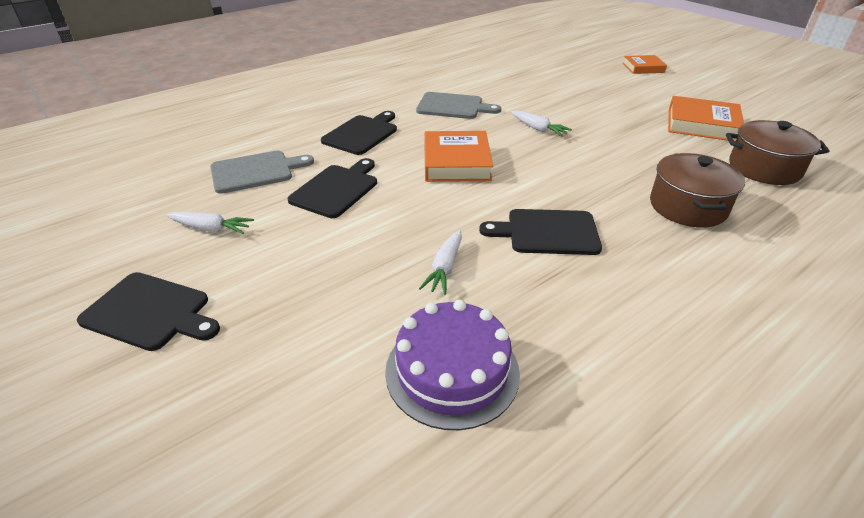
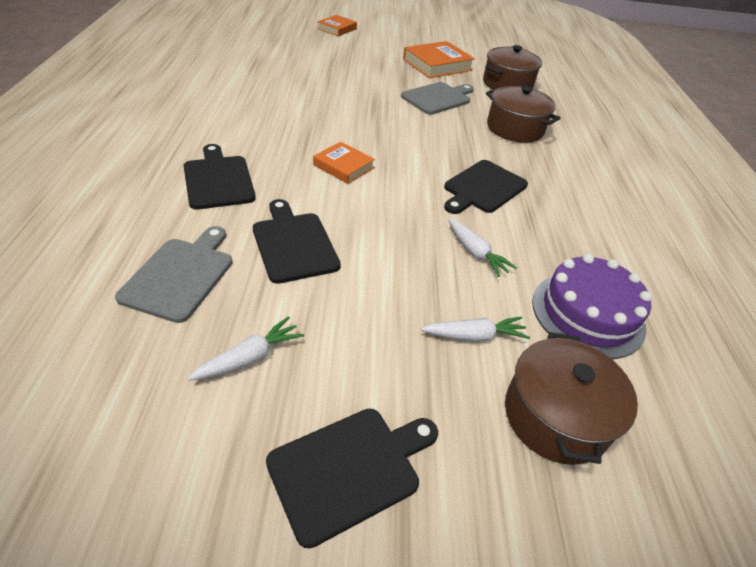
camera: 55 degrees left, 5 degrees up
(288, 399) = (556, 416): none -> brown pot
(453, 106) = (254, 116): grey cutting board -> grey cutting board (438, 98)
(456, 162) = (343, 166): orange book -> orange book, size x0.62
(538, 129) = (351, 110): white carrot -> white carrot (474, 336)

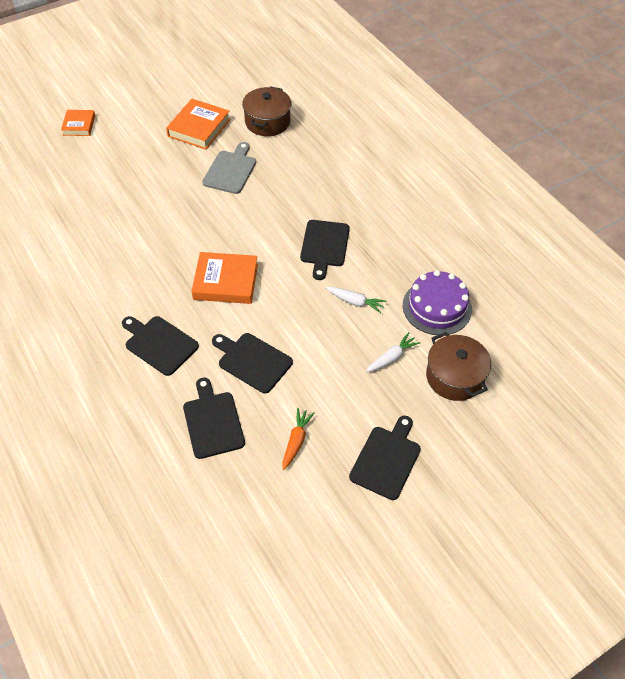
camera: 30 degrees left, 10 degrees up
(181, 275) = (213, 422): grey cutting board -> black cutting board
(249, 358) = (296, 441): white carrot -> orange carrot
(343, 166) = (225, 282): orange book -> orange book, size x1.61
(515, 129) = (306, 173): brown pot -> none

